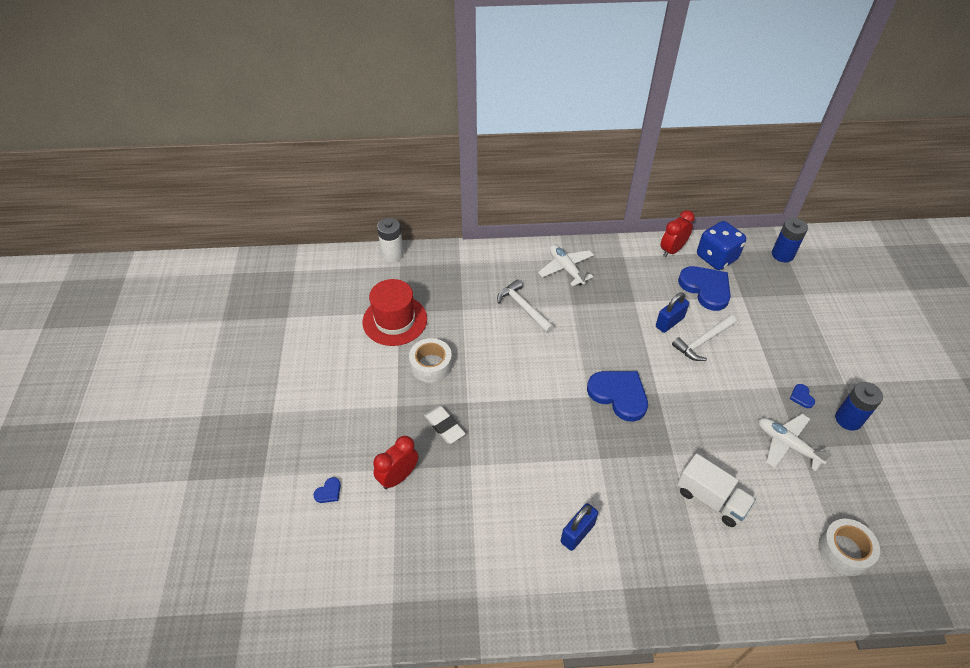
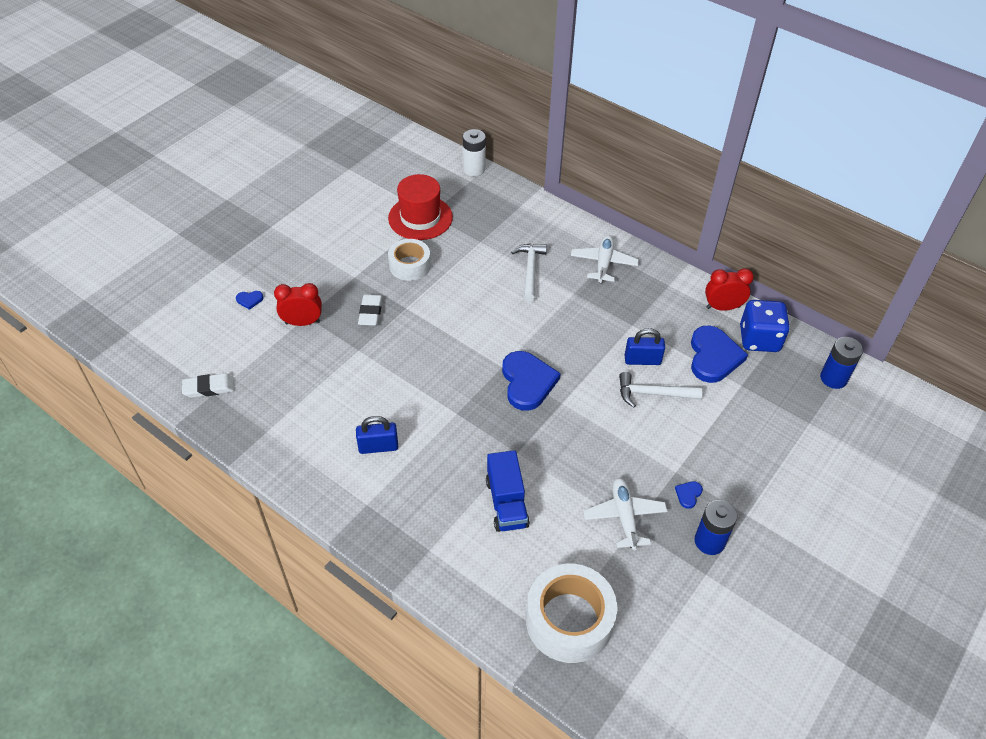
camera: 40 degrees right, 0 degrees up
(383, 600) = (209, 388): none -> white eraser
(711, 499) = (506, 503): white truck -> blue truck
(844, 551) = (569, 620): white tape -> white tape, size x1.59

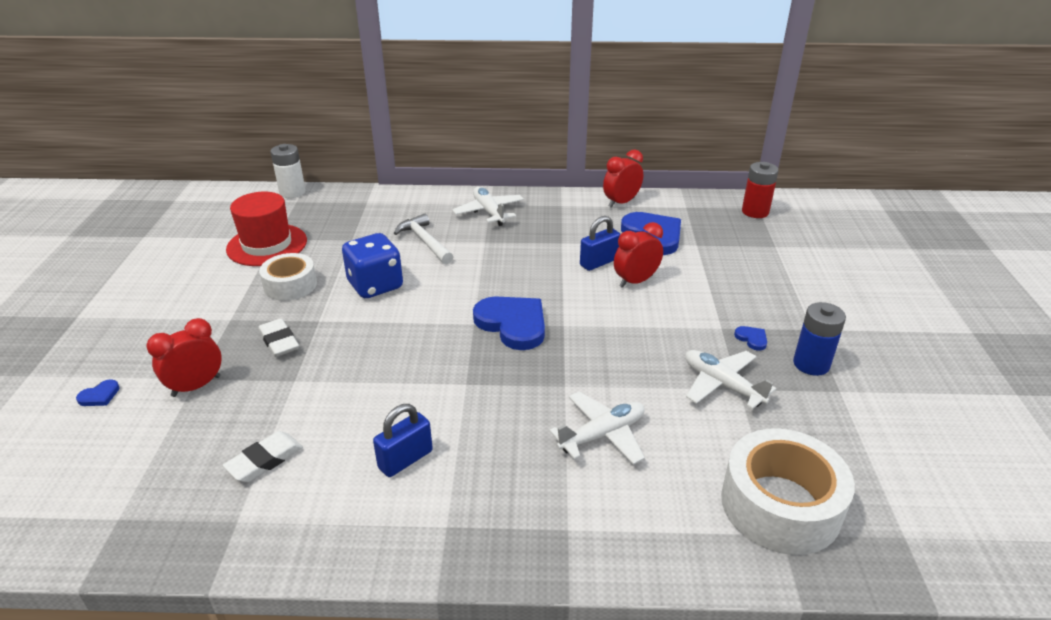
camera: 35 degrees left, 15 degrees down
(209, 388) = (105, 516): white eraser -> white eraser (265, 460)
(506, 503) = (602, 435): blue truck -> white plane
(653, 394) = (635, 281): white hammer -> red clock
(688, 494) = (752, 339): blue heart -> blue heart turned 150 degrees clockwise
(759, 339) = (673, 211): blue dice -> blue dice (375, 285)
(833, 378) = (755, 212): blue battery -> red battery

